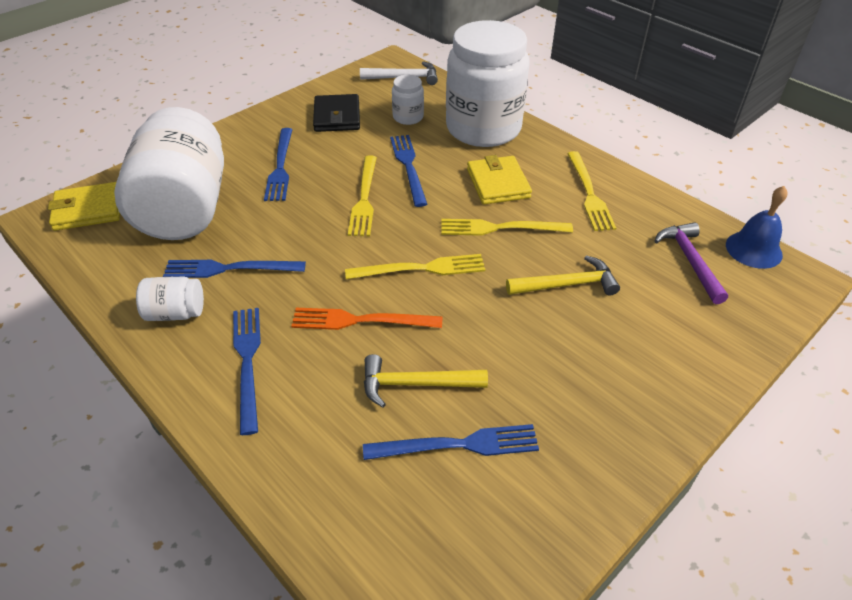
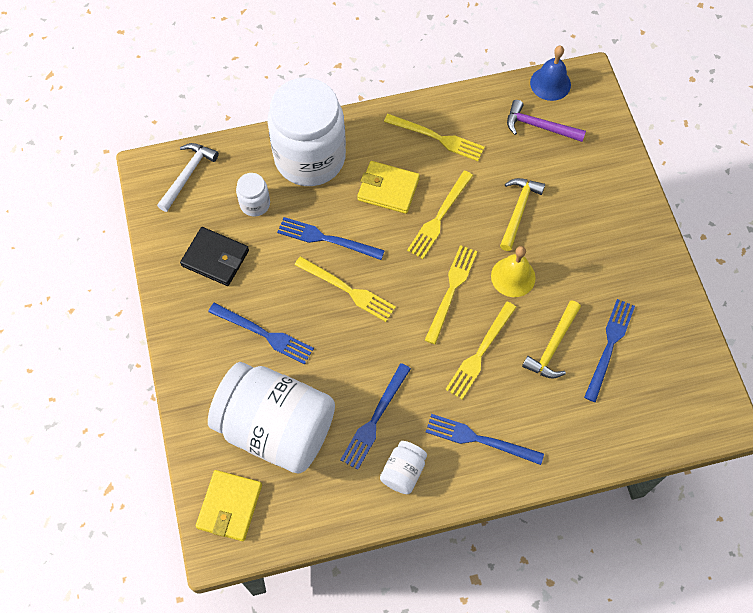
camera: 60 degrees left, 20 degrees up
(361, 320) = (480, 353): orange fork -> yellow fork
(479, 312) = (513, 277): none -> yellow bell

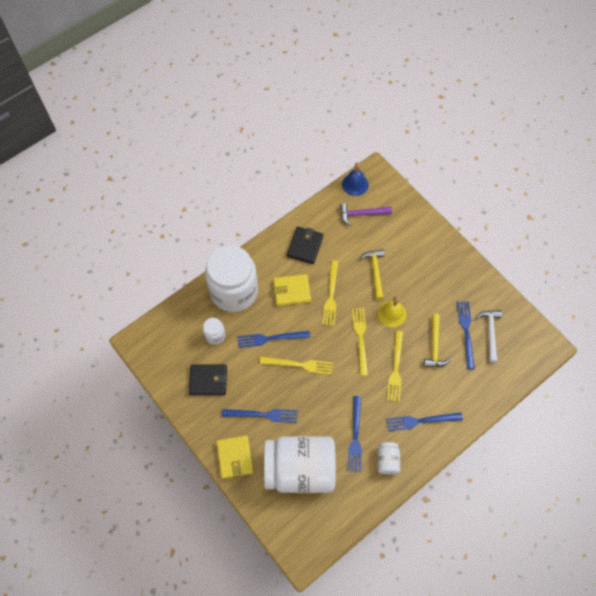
camera: 25 degrees left, 0 degrees up
(188, 175) = (163, 334): white hammer -> white hammer (490, 333)
(229, 506) = (296, 530): yellow wallet -> yellow wallet (235, 457)
(437, 138) = (305, 246): yellow fork -> black wallet

